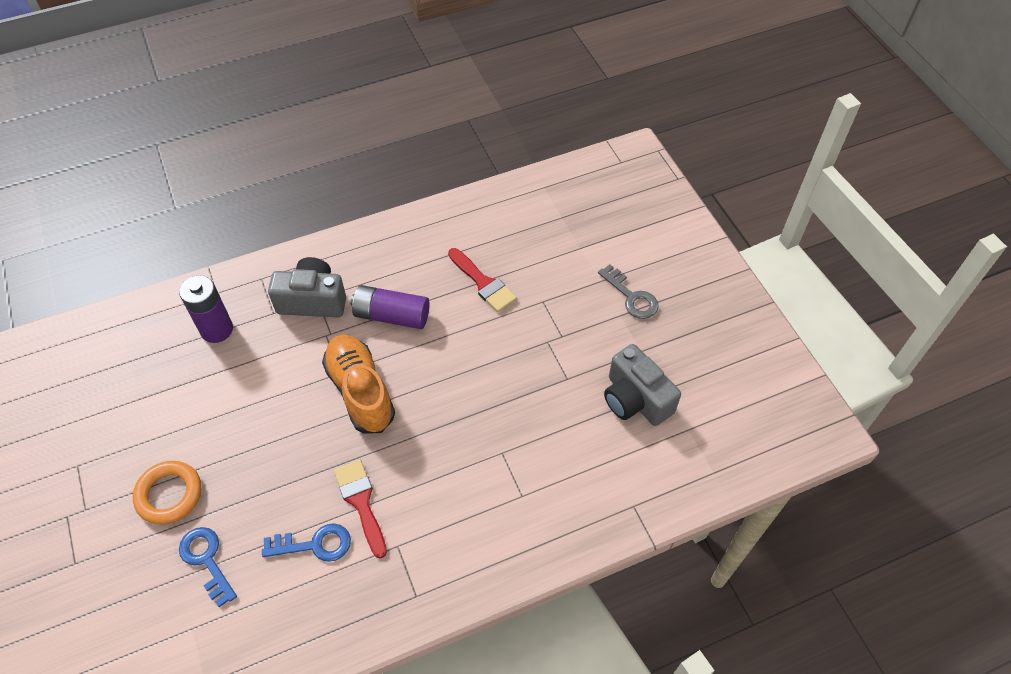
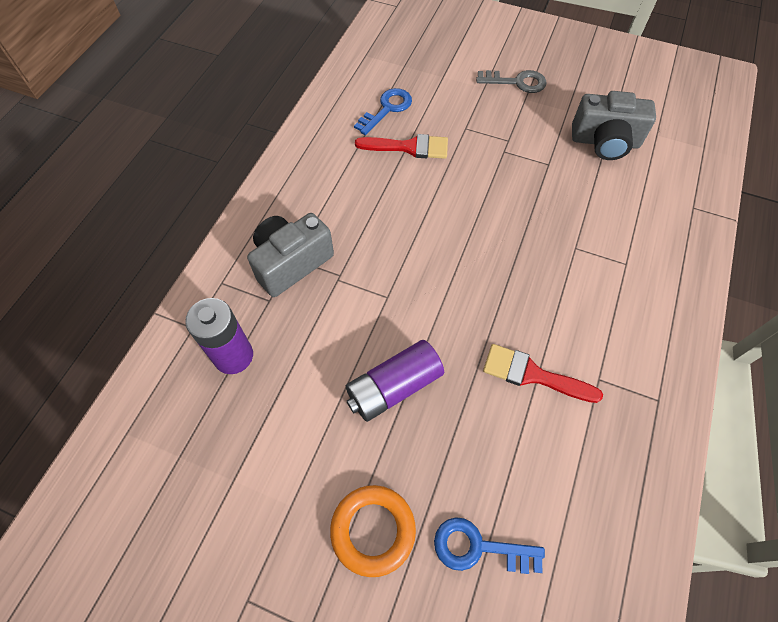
camera: 45 degrees left, 5 degrees up
(315, 544) = (543, 441): blue key -> blue key (387, 109)
(360, 391) = (422, 296): orange shoe -> none
(391, 316) = (371, 222): purple battery -> purple battery (394, 387)

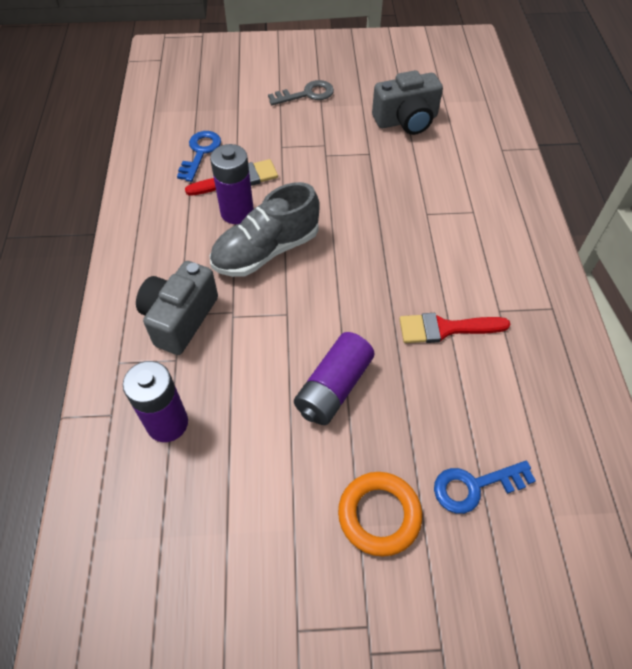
camera: 25 degrees left, 5 degrees down
(391, 180) = (237, 212): none -> purple battery
(399, 227) = (266, 251): none -> grey shoe

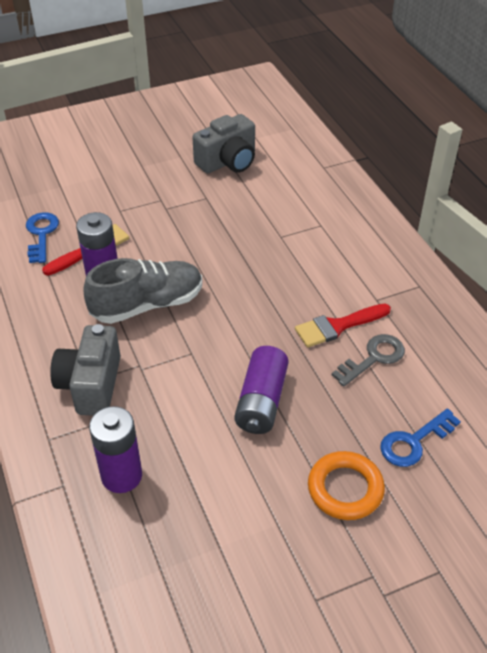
camera: 20 degrees left, 10 degrees down
(266, 251) = (147, 305): grey shoe -> grey shoe turned 150 degrees counterclockwise
(307, 94) = (123, 158): grey key -> grey key (373, 358)

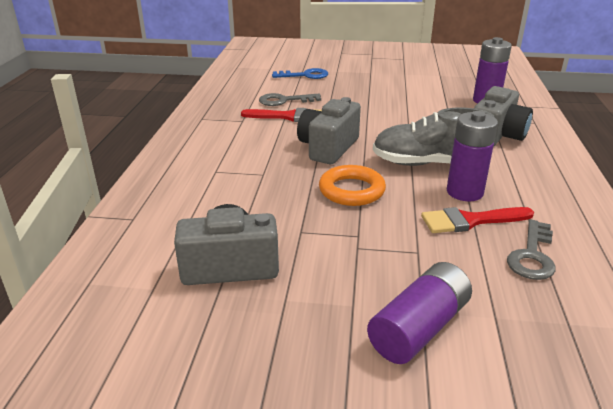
camera: 150 degrees left, 15 degrees down
(41, 234) = (532, 255): blue key -> grey key
(254, 290) = (328, 148): none -> grey camera
(261, 401) = (377, 103): purple battery -> purple battery (419, 328)
(345, 489) = (359, 73): orange ring -> orange ring (351, 190)

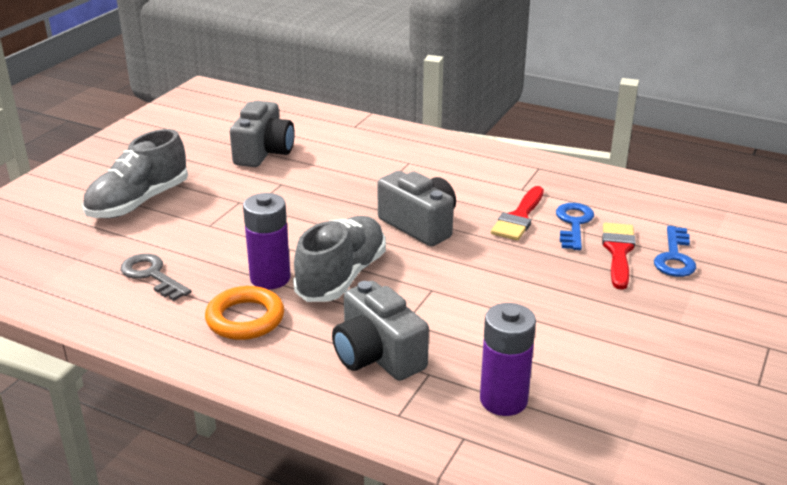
camera: 110 degrees right, 0 degrees up
(284, 101) = (573, 223): grey key -> blue key
(351, 190) = (323, 218): orange ring -> orange ring (245, 319)
(419, 328) = (138, 202): purple battery -> grey shoe
(470, 221) = (224, 263): red brush -> red brush (618, 251)

